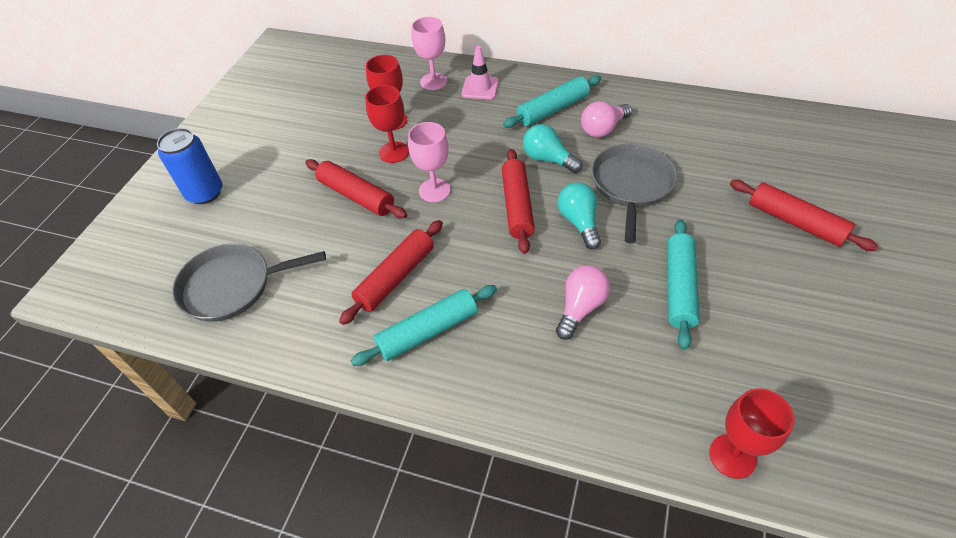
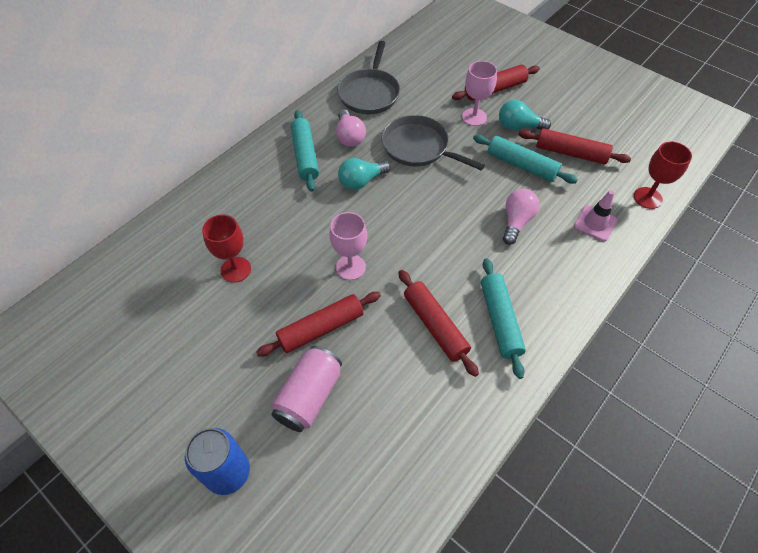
camera: 70 degrees left, 5 degrees up
(232, 286) = (381, 466): grey pan -> grey pan (369, 93)
(285, 214) = (309, 396): none -> pink can
(394, 152) = (281, 282): red goblet -> none
(433, 81) = (202, 220): pink goblet -> pink goblet (474, 117)
(480, 88) = (239, 190): pink traffic cone -> pink traffic cone (595, 223)
(517, 206) = (401, 219): red rolling pin -> red rolling pin (571, 153)
(579, 222) = (438, 190): turquoise light bulb -> turquoise light bulb (518, 126)
(580, 308) = (516, 221): pink light bulb -> pink light bulb turned 60 degrees clockwise

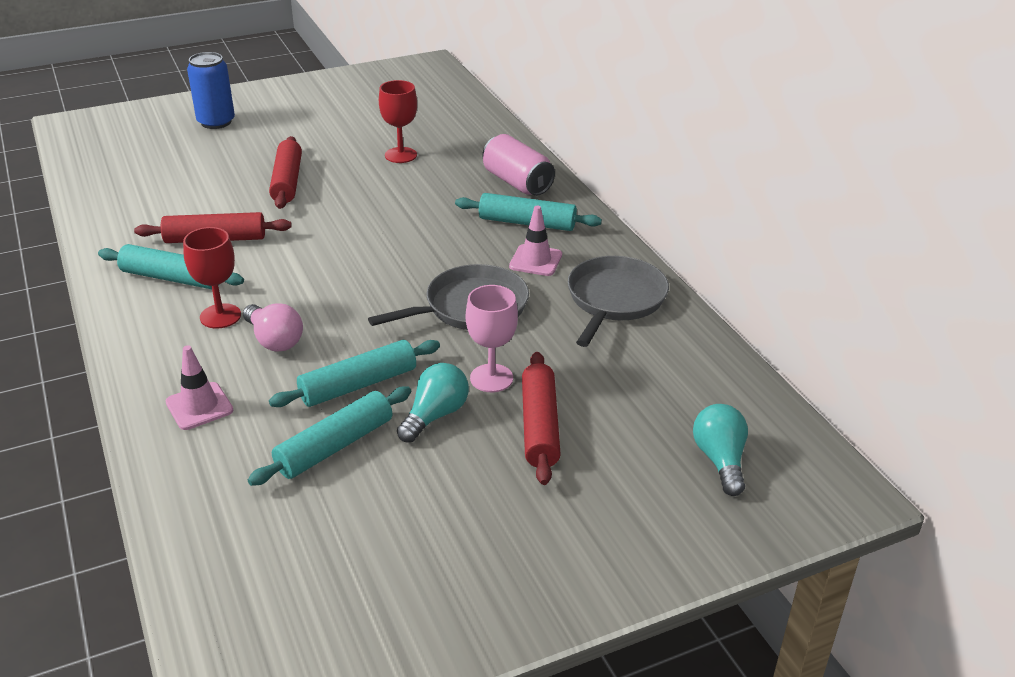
camera: 115 degrees right, 20 degrees down
(309, 396) = (231, 162): pink can -> pink can (517, 182)
(349, 137) = (535, 260): pink light bulb -> pink traffic cone
(350, 267) = (337, 212): pink goblet -> none
(361, 181) = (450, 249): turquoise light bulb -> turquoise light bulb (720, 460)
(369, 93) = (614, 299): grey pan -> grey pan turned 75 degrees clockwise
(571, 153) = (335, 446): red rolling pin -> turquoise rolling pin
(647, 198) = (178, 484): red goblet -> red goblet (220, 316)

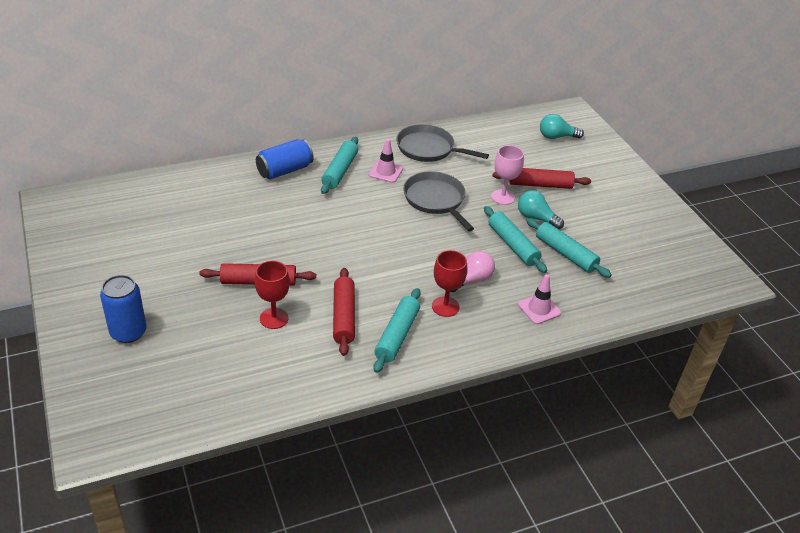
camera: 90 degrees left, 5 degrees up
(400, 155) = (228, 221): red goblet -> red goblet (274, 318)
(517, 182) = (284, 170): pink can -> blue can

